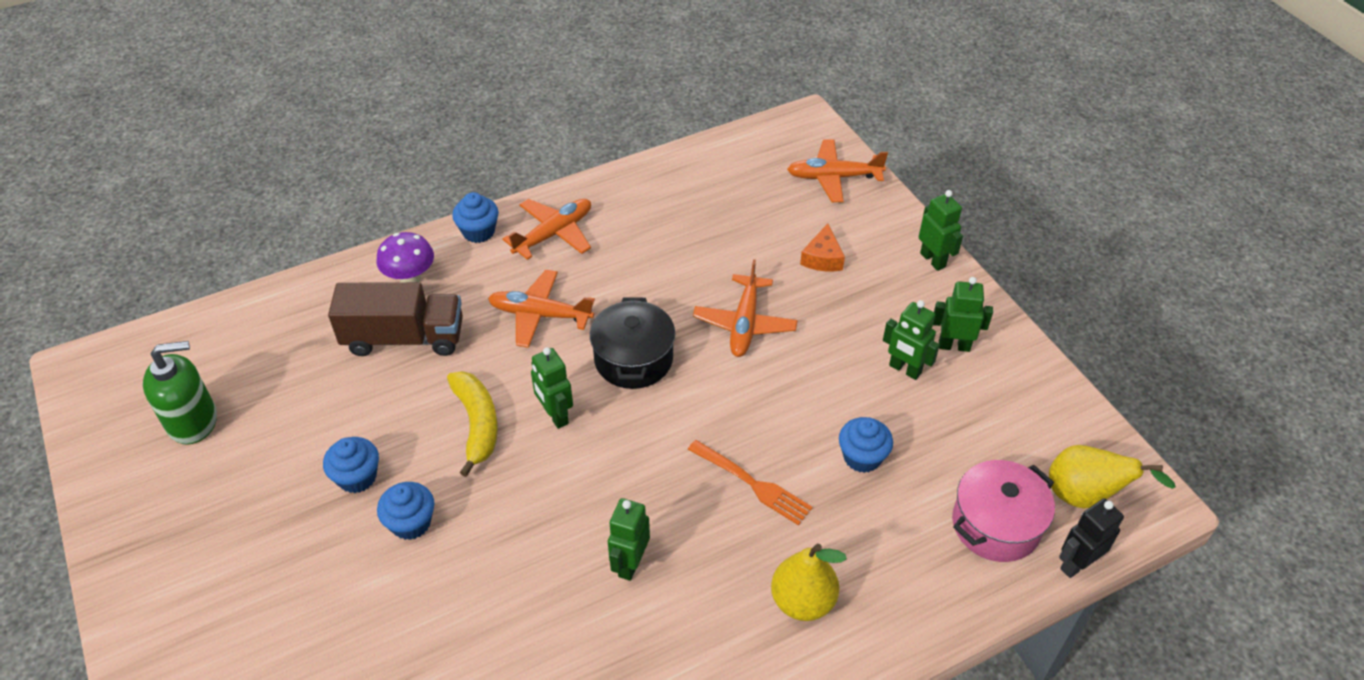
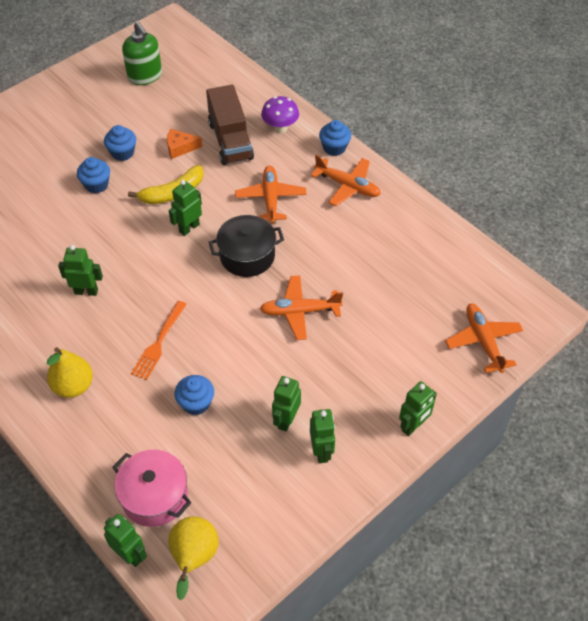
camera: 75 degrees right, 5 degrees up
(822, 258) = (385, 348): orange cheese -> orange cheese (180, 148)
(1076, 564) = (130, 554): black robot -> green robot

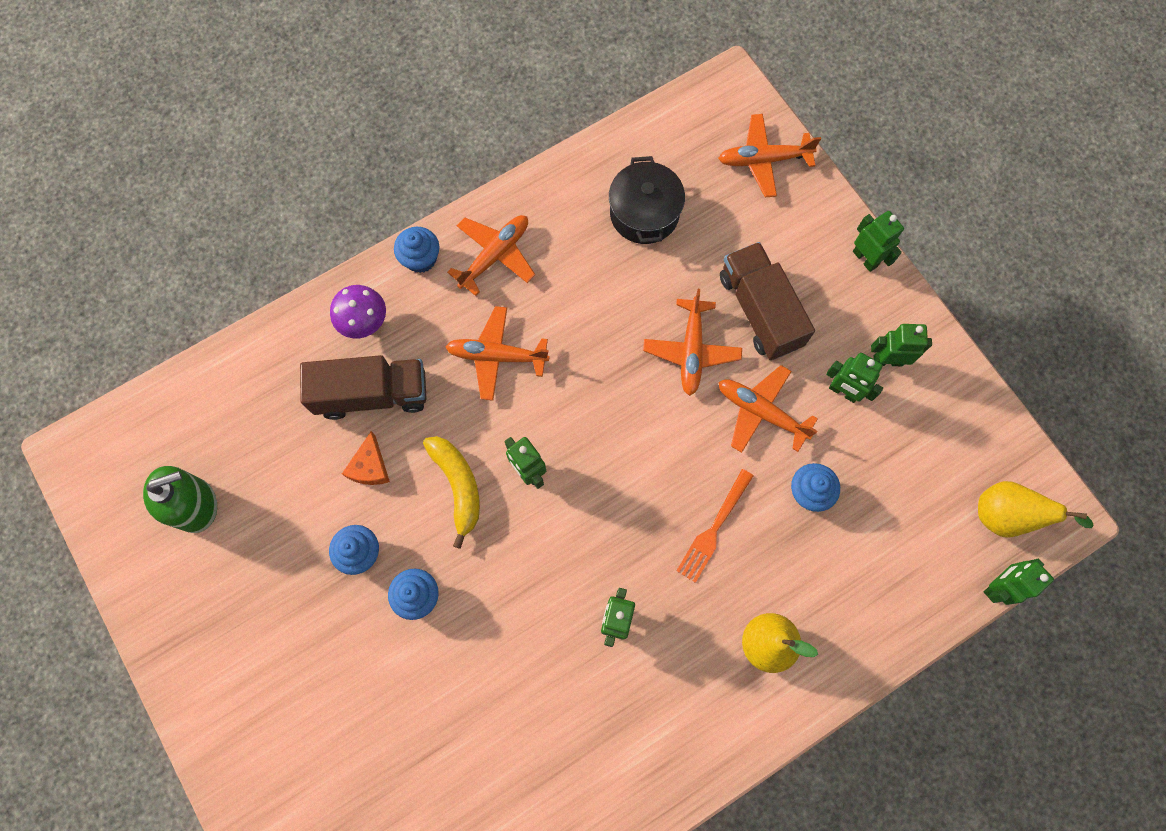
camera: 80 degrees left, 20 degrees up
(155, 496) = (928, 552): pink pot -> none
(159, 342) = (714, 528): orange fork -> orange fork turned 90 degrees clockwise
(247, 256) = (592, 401): black pot -> black pot (644, 213)
(258, 363) = (760, 412): none -> orange plane
(345, 353) = (760, 310): none -> brown truck

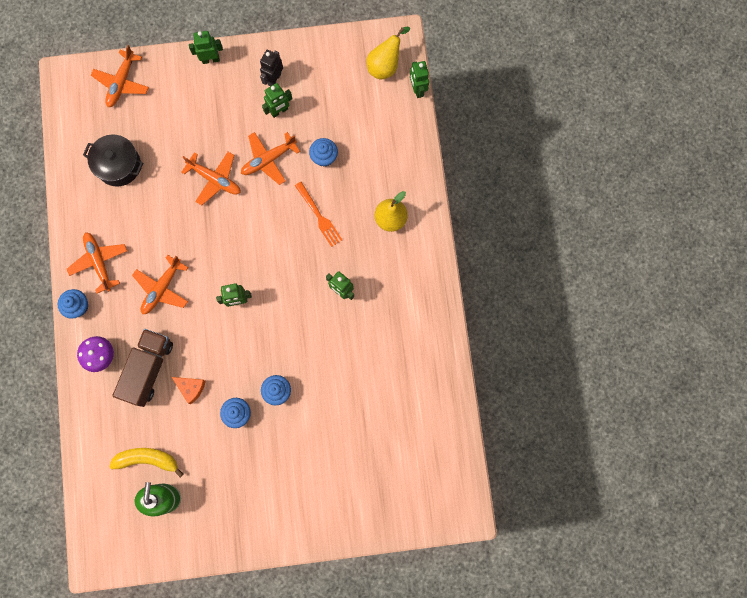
camera: 65 degrees left, 5 degrees up
(458, 486) = (227, 343): yellow banana -> yellow banana (147, 459)
(760, 310) = (211, 131): brown truck -> none
(887, 360) = (274, 79): green robot -> black robot

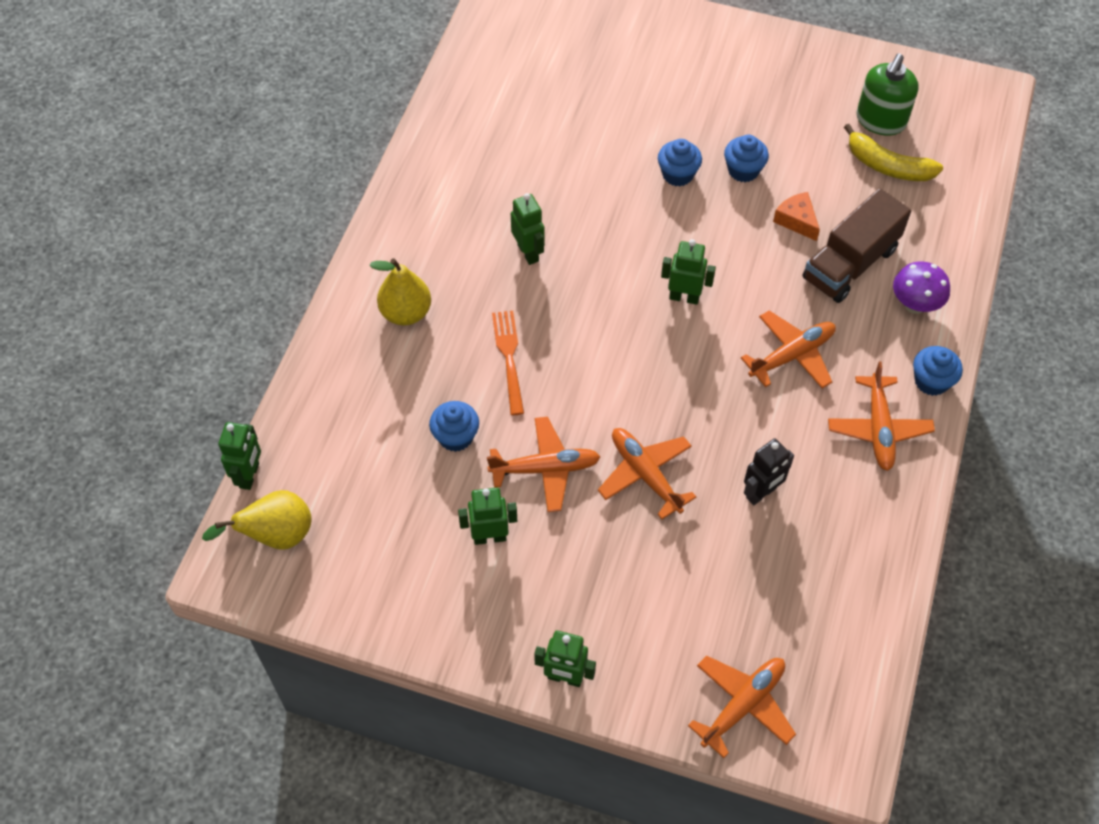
camera: 155 degrees left, 20 degrees down
(119, 165) = (797, 562): black pot -> none
(274, 79) = (471, 594): black robot -> black robot (761, 493)

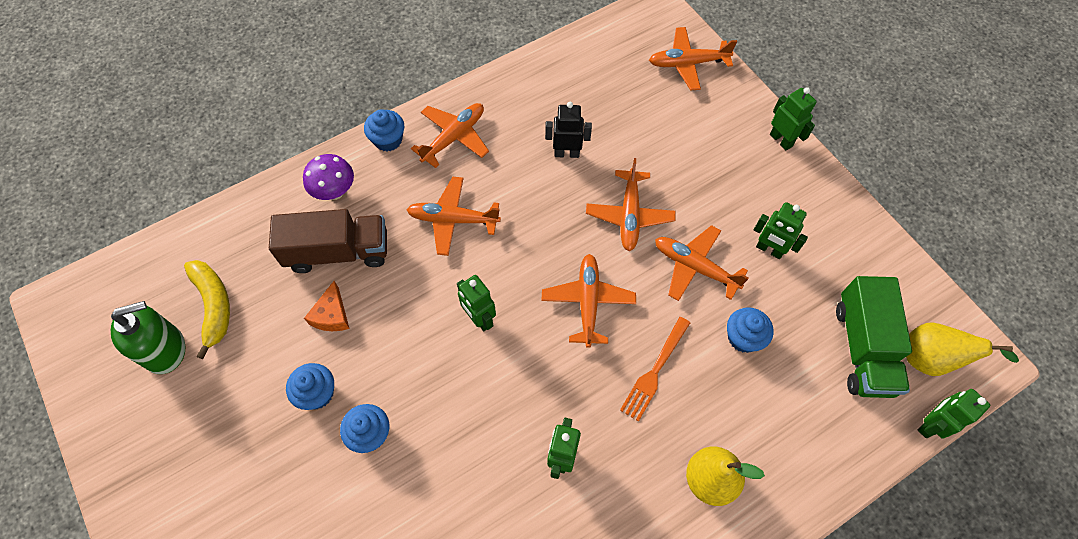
camera: 140 degrees left, 5 degrees up
(344, 502) = (863, 348): none -> green truck
(611, 372) = (588, 302): none -> orange plane

